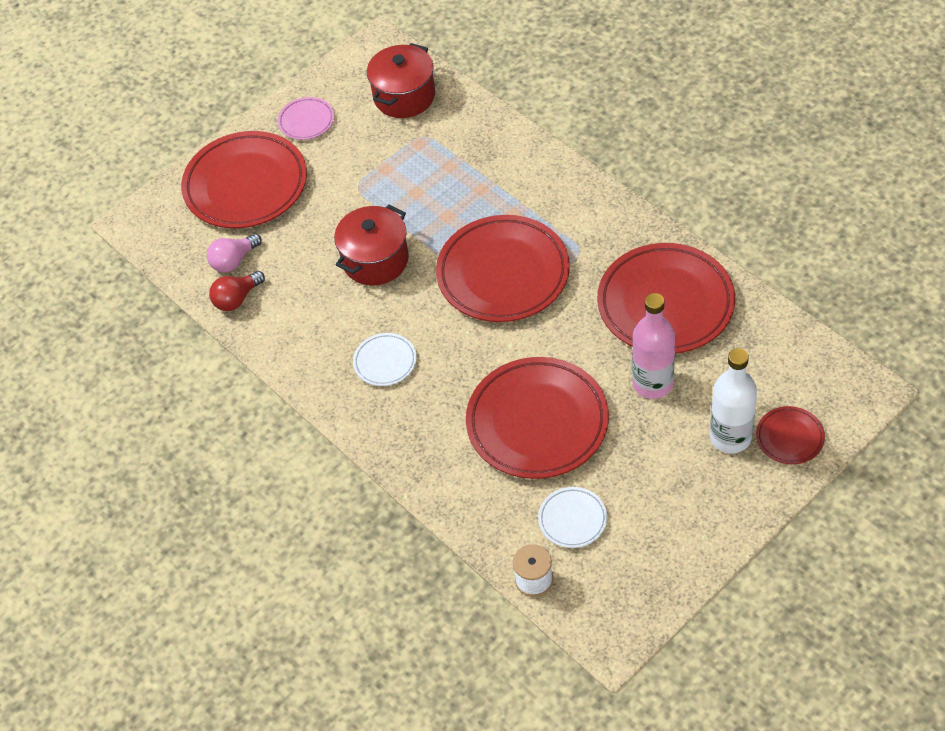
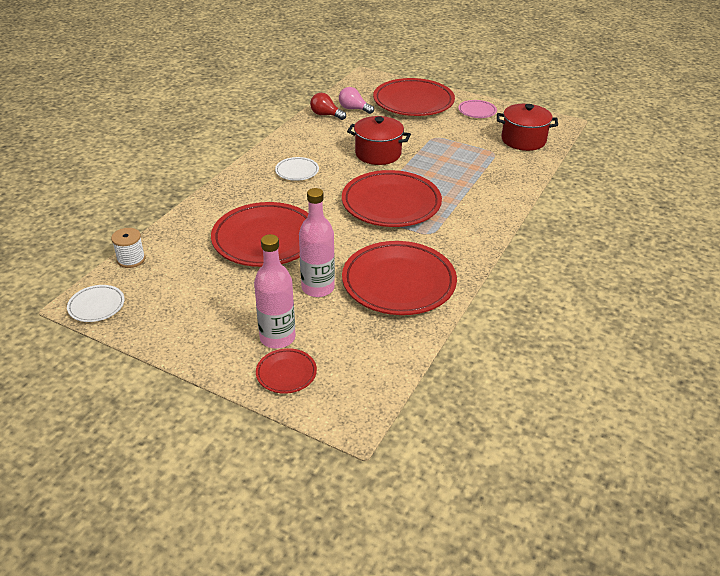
camera: 65 degrees right, 15 degrees down
(572, 519) = (184, 268): white plate -> white plate (96, 306)
(730, 437) = (277, 338): white bottle -> pink bottle

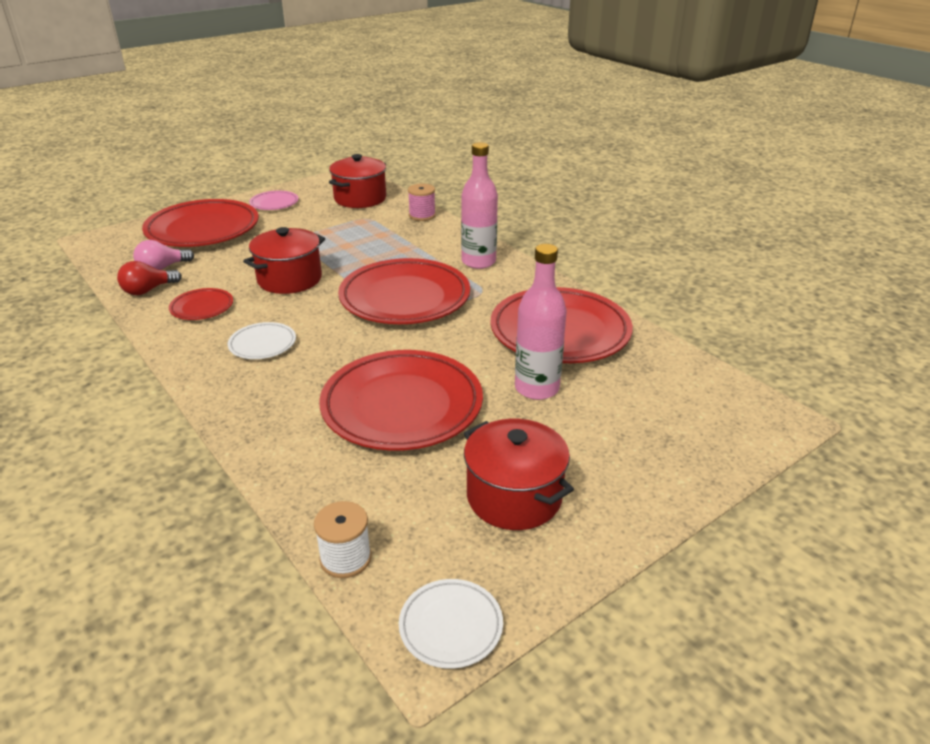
camera: 65 degrees left, 5 degrees down
(201, 304) = (514, 497): none -> red pot
(277, 338) = (620, 442): pink bottle -> pink bottle (478, 262)
(286, 373) = (691, 450): red plate -> red plate (202, 307)
(524, 174) = (422, 215): none -> pink spool

